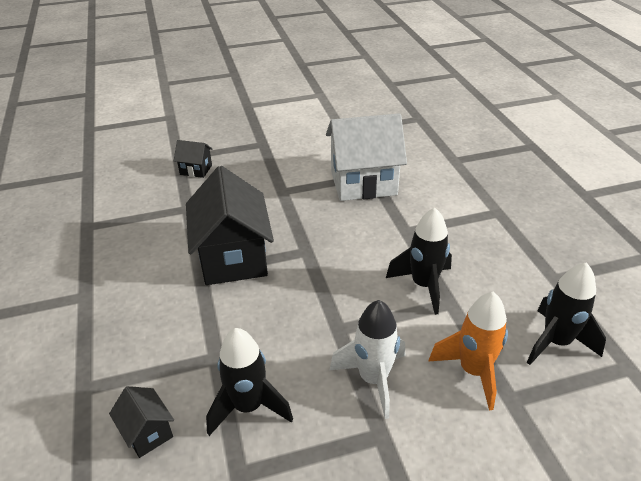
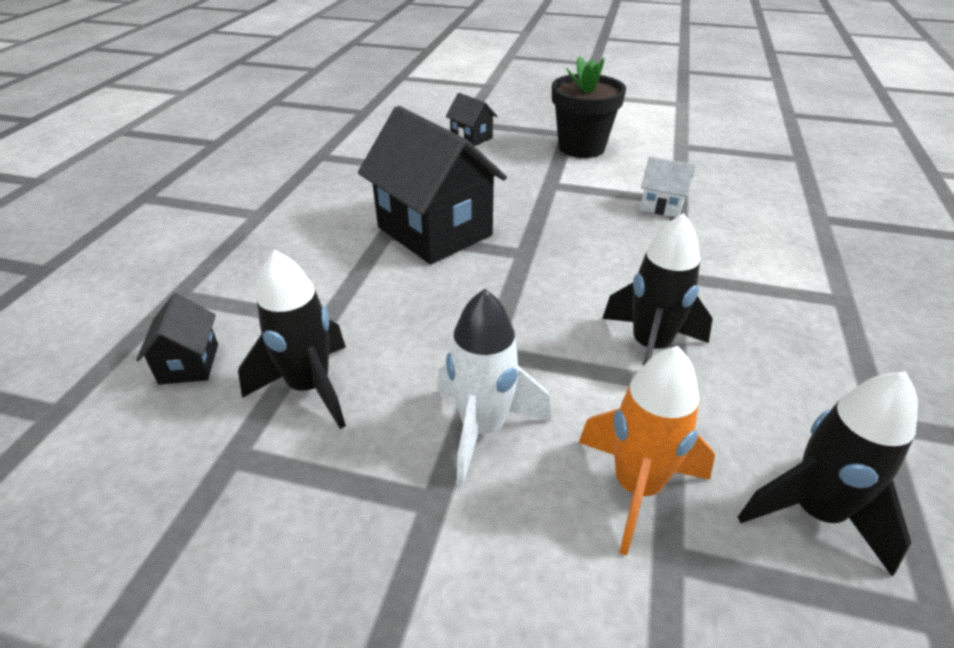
camera: 30 degrees right, 0 degrees up
(233, 258) = (434, 231): black house -> black house turned 60 degrees counterclockwise
(280, 153) = (581, 147): none -> black flower pot
(363, 183) = (662, 206): white house -> white house, size x0.46

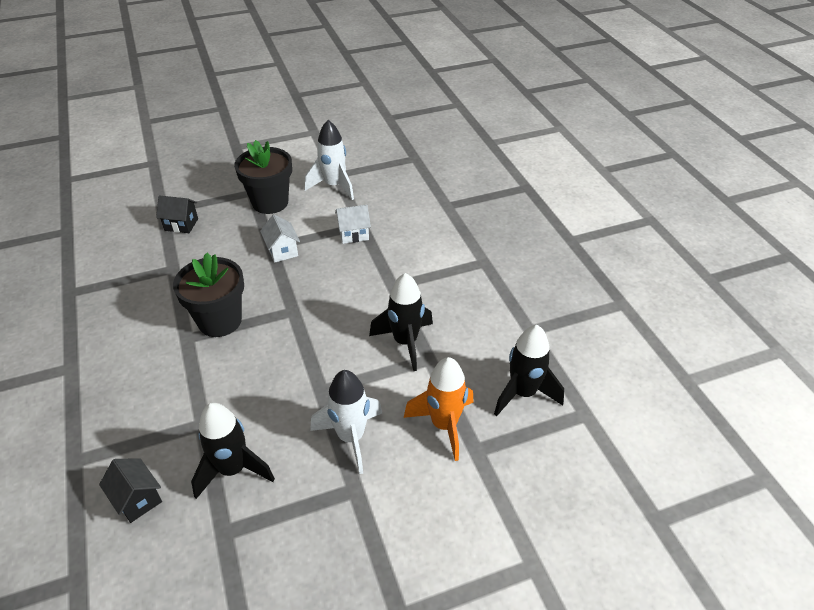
camera: 35 degrees left, 5 degrees up
(434, 231) = (220, 321): black house -> black flower pot
(559, 193) = (282, 251): none -> white house
(670, 155) = (334, 186): none -> white rocket

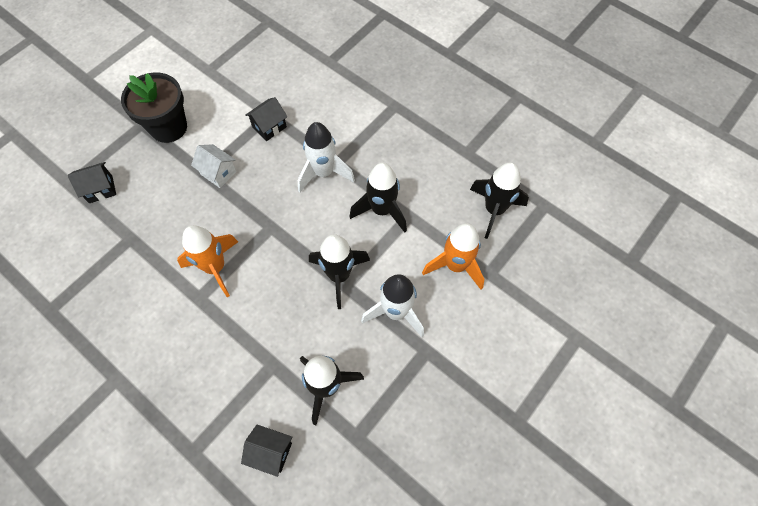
camera: 30 degrees left, 20 degrees up
(220, 321) = (215, 267): black flower pot -> orange rocket
(321, 379) = (339, 276): none -> black rocket
(334, 186) = (215, 83): white rocket -> white rocket (323, 173)
(353, 234) = (269, 127): white house -> black house

